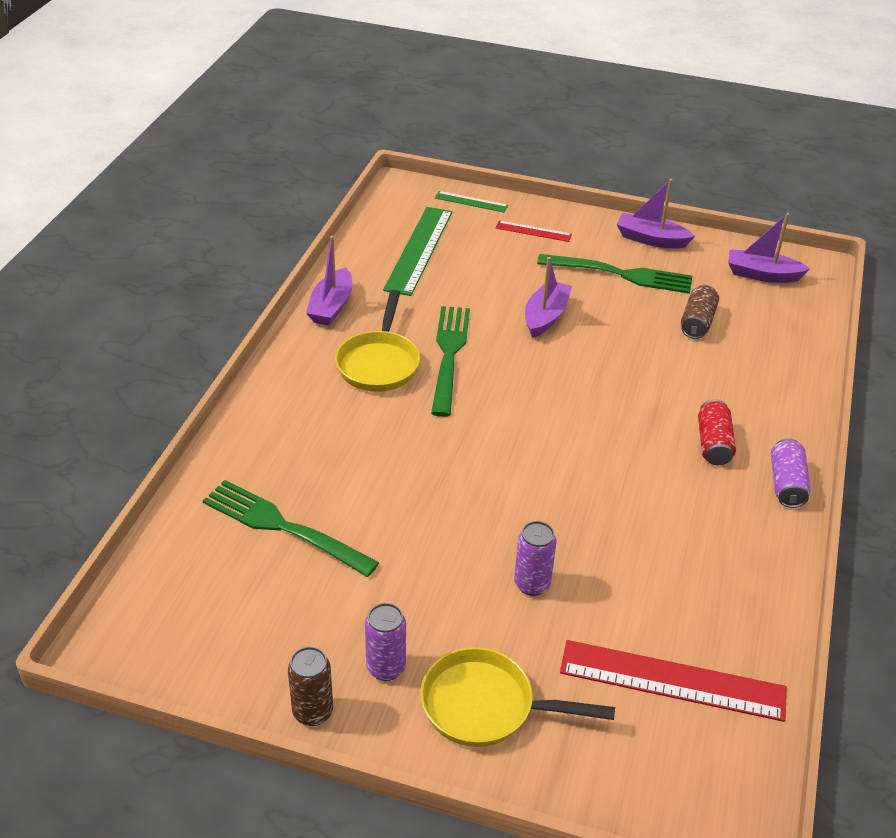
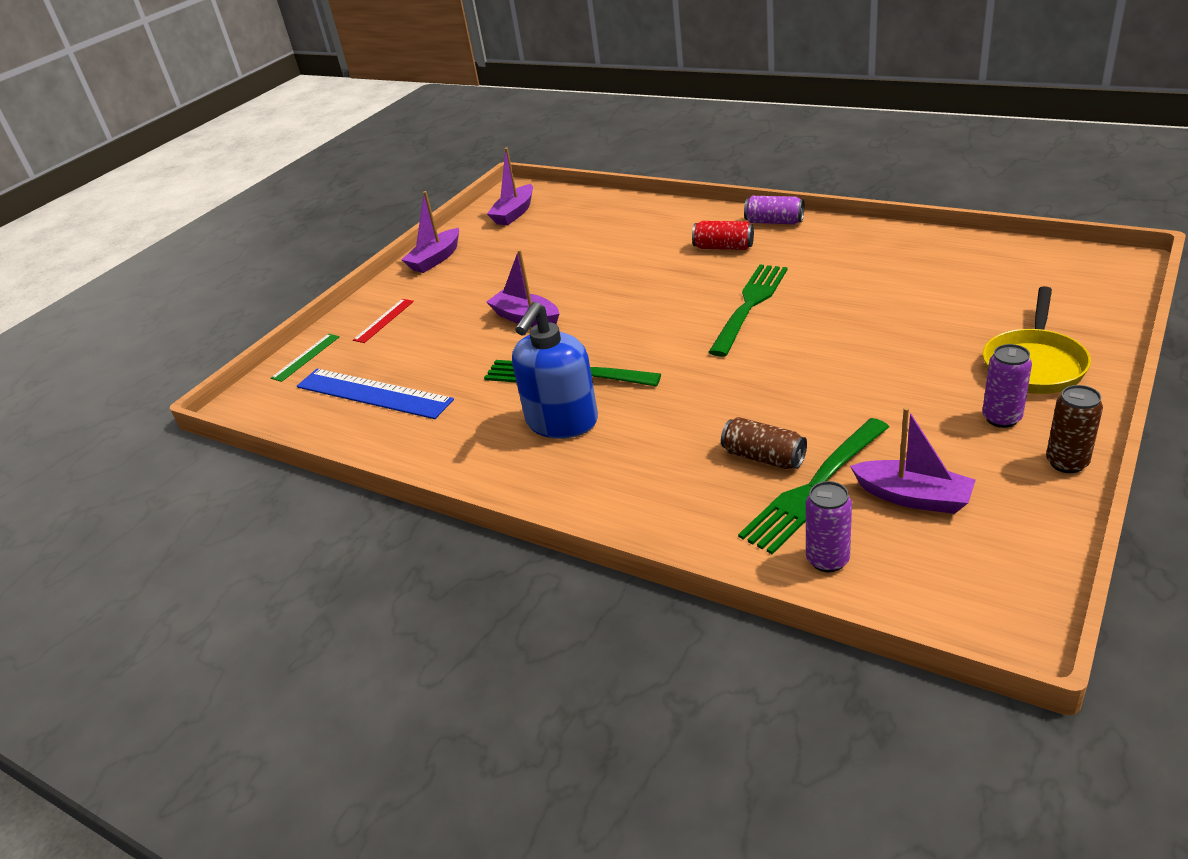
camera: 70 degrees left, 5 degrees down
(331, 306) = (446, 458): purple boat -> purple boat (913, 497)
(379, 363) = (561, 422): yellow pan -> blue soap dispenser
(419, 250) = (373, 393): green ruler -> blue ruler
(532, 584) = (889, 337): purple can -> purple can (827, 560)
(621, 274) = (480, 276): green fork -> green fork (750, 305)
(672, 681) = (987, 279): red ruler -> none
(697, 322) = (566, 245): brown can -> brown can (763, 457)

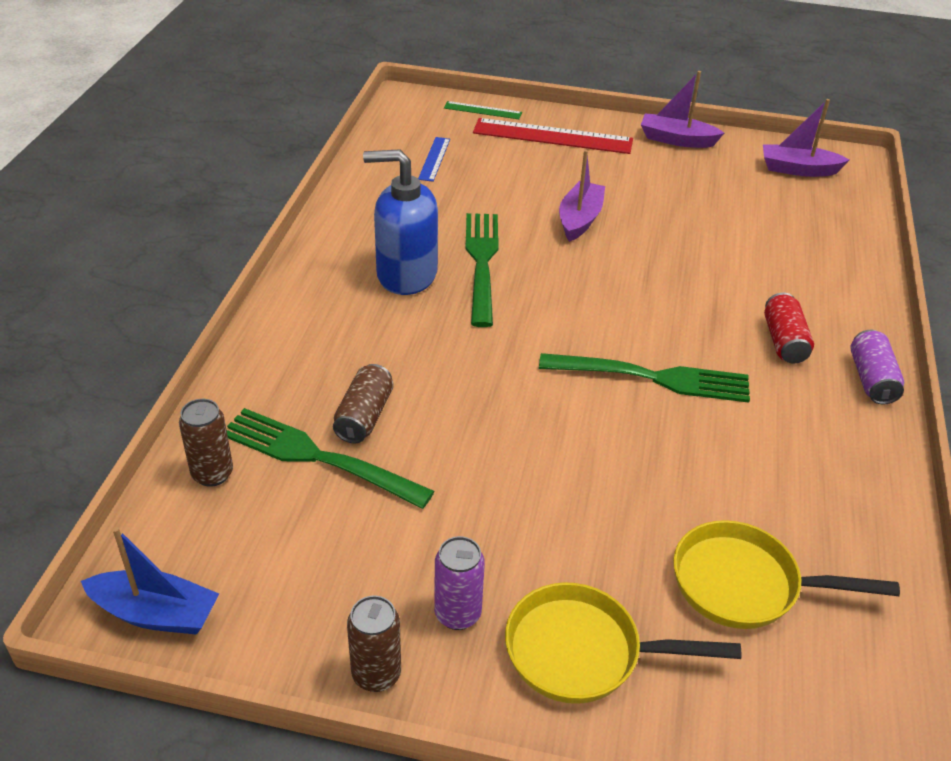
camera: 65 degrees right, 5 degrees up
(373, 393) = (434, 159): blue ruler -> blue ruler, size x0.51
(384, 320) = (552, 136): red ruler -> red ruler, size x1.97
(827, 560) = (212, 474): purple can -> brown can
(913, 497) = (306, 534): purple boat -> none
(968, 294) = (745, 584): none -> yellow pan
(1012, 597) = (156, 613): none -> blue boat

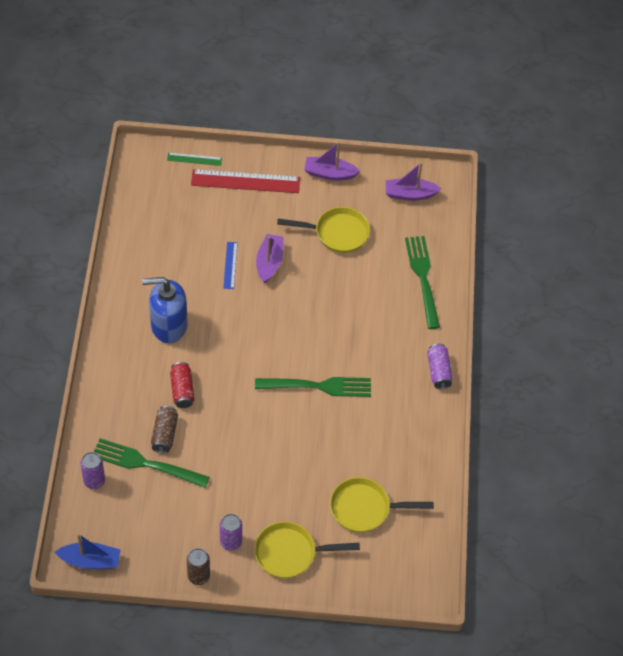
camera: 10 degrees left, 15 degrees up
(212, 474) = (94, 481): brown can -> purple can
(434, 159) = (169, 216): blue ruler -> blue ruler (230, 265)
(481, 263) = (212, 309): green fork -> green fork (423, 278)
(687, 198) = (337, 233): none -> yellow pan
(784, 341) = (392, 349): red can -> red can (182, 390)

